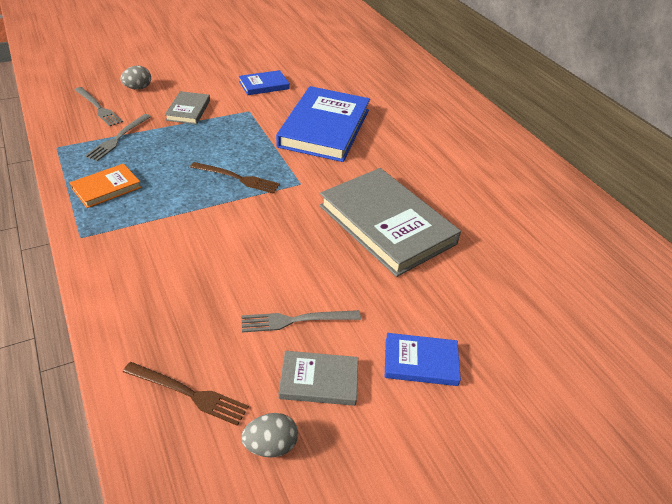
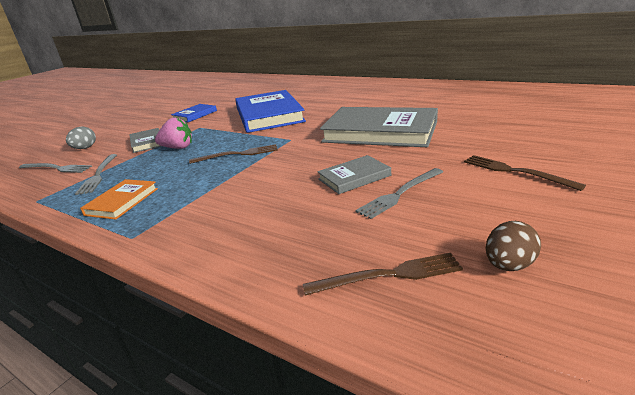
camera: 25 degrees left, 15 degrees down
(203, 135) = (178, 148): none -> pink strawberry
(270, 445) = (508, 265): grey egg -> brown egg
(319, 380) = (472, 212): grey book -> grey book (354, 177)
(420, 362) = (515, 171): blue book -> brown fork

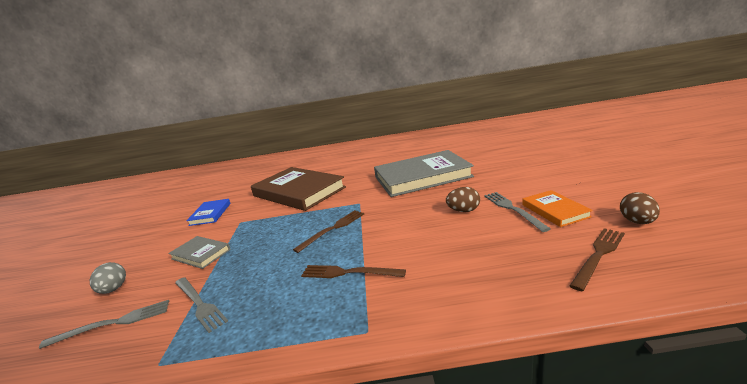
camera: 35 degrees left, 5 degrees down
(122, 201) = (288, 311): orange book -> orange book (555, 210)
(178, 148) = (252, 246): pink strawberry -> none
(269, 115) = (299, 192): blue book -> brown book
(354, 177) = (463, 211): grey book -> brown egg
(400, 194) = (512, 209): grey fork -> grey fork turned 150 degrees clockwise
(515, 171) = (548, 174): brown fork -> brown fork (348, 273)

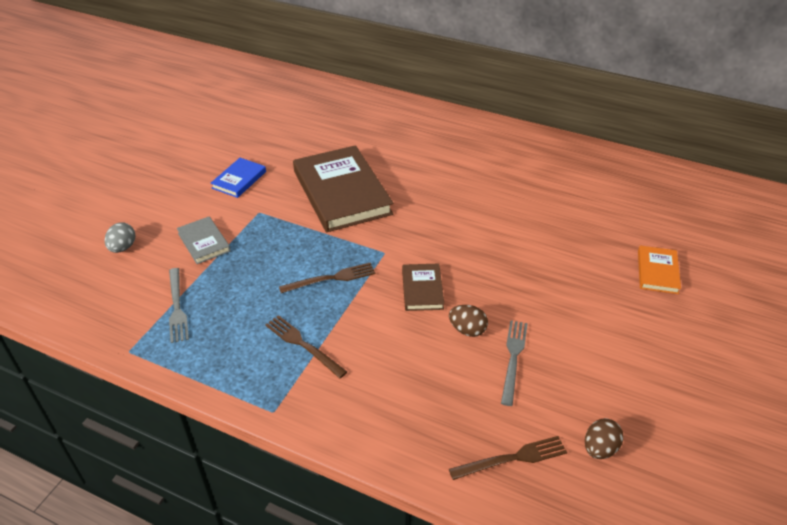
camera: 25 degrees right, 20 degrees up
(113, 323) = (112, 290): grey fork -> none
(407, 207) = (422, 289): none -> brown book
(422, 177) = (483, 247): grey book -> none
(555, 210) = (548, 386): orange book -> orange book (657, 272)

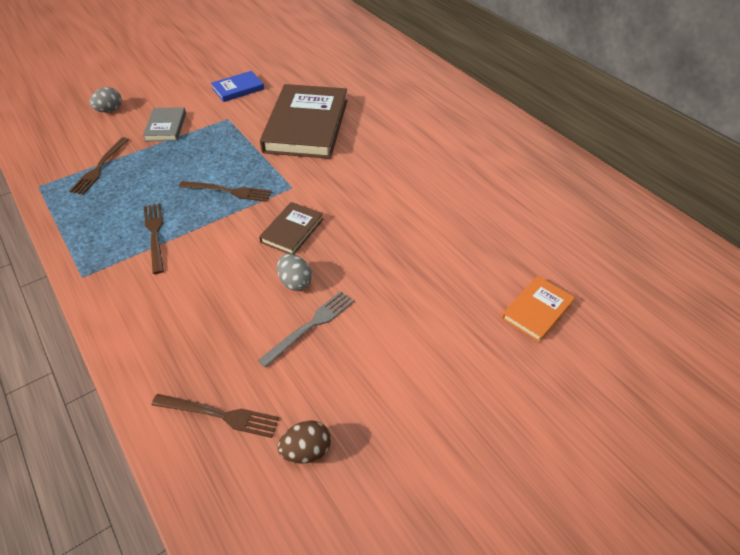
camera: 30 degrees right, 5 degrees up
(177, 307) = (100, 167): grey fork -> brown fork
(467, 330) = (295, 282): brown egg -> grey egg

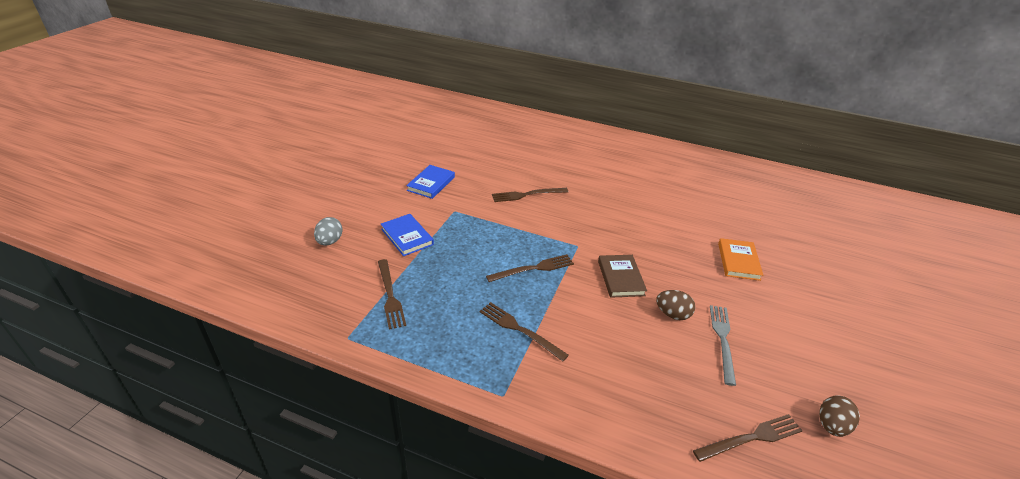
camera: 35 degrees left, 10 degrees down
(166, 127) = (407, 237): grey book -> blue book
(295, 282) = (672, 314): grey egg -> brown egg
(306, 126) = (527, 195): brown book -> brown fork
(537, 310) = (827, 262): orange book -> orange book (738, 261)

